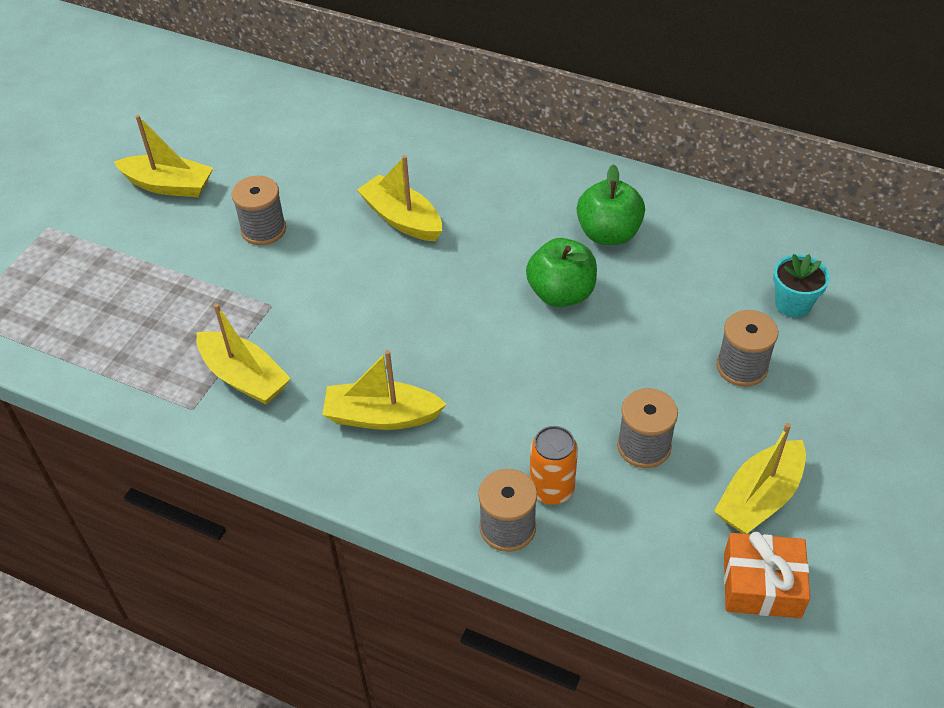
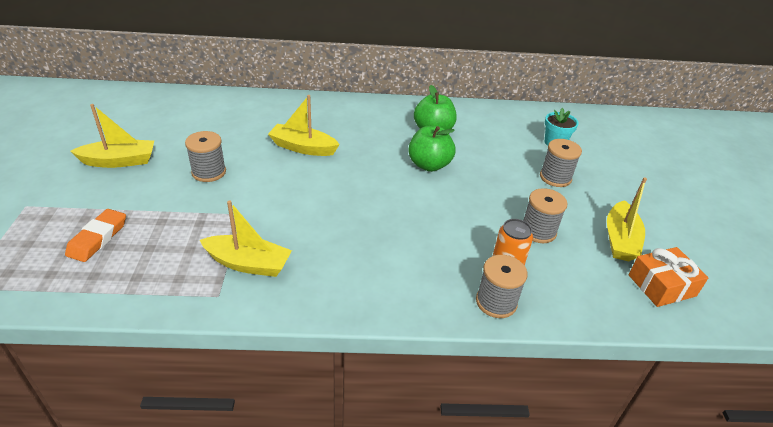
camera: 30 degrees left, 10 degrees down
(102, 293) = (98, 238): none -> orange eraser
(381, 416) = (365, 260): yellow boat -> none

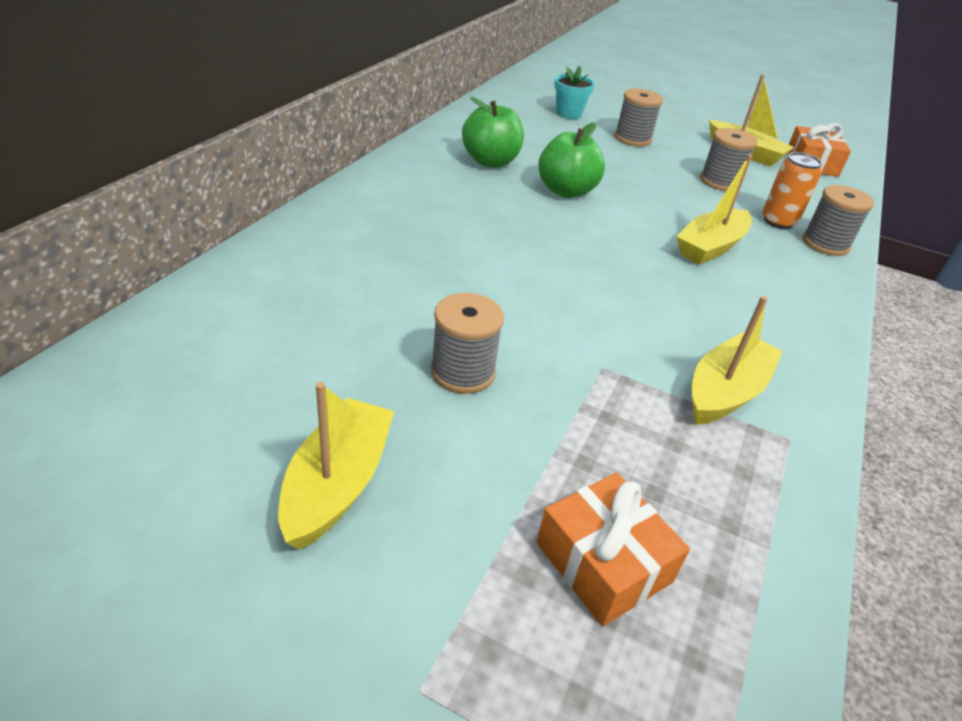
camera: 65 degrees left, 0 degrees up
(98, 238) = (603, 562): orange eraser -> orange gift
(303, 147) = (456, 263): yellow boat -> yellow boat (710, 247)

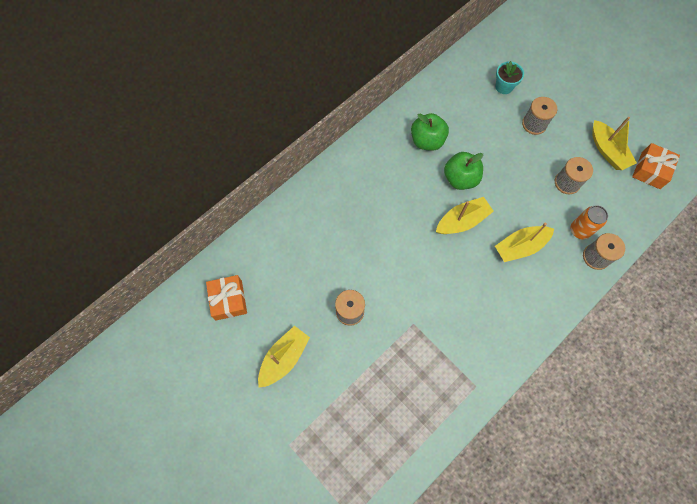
camera: 25 degrees right, 30 degrees up
(603, 562) = (366, 420): orange gift -> orange gift (228, 300)
(725, 391) = (463, 352): yellow boat -> yellow boat (462, 221)

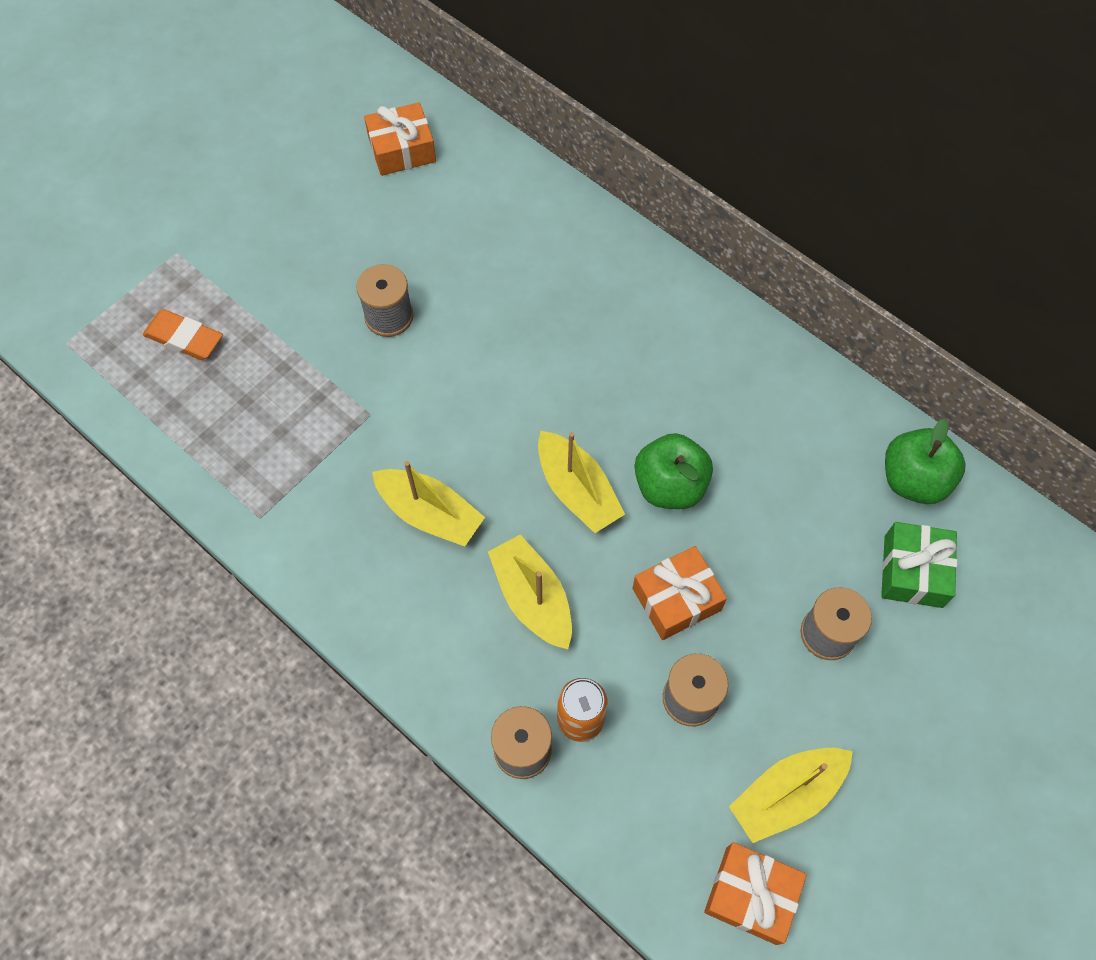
camera: 85 degrees right, 5 degrees down
(284, 358) = (309, 232): yellow boat -> yellow boat (430, 514)
(355, 436) = (184, 338): none -> orange eraser
(427, 141) = (746, 423): green apple -> green apple (913, 480)
(504, 87) = (913, 571): turquoise flower pot -> green gift
(519, 183) = (676, 599): none -> orange gift

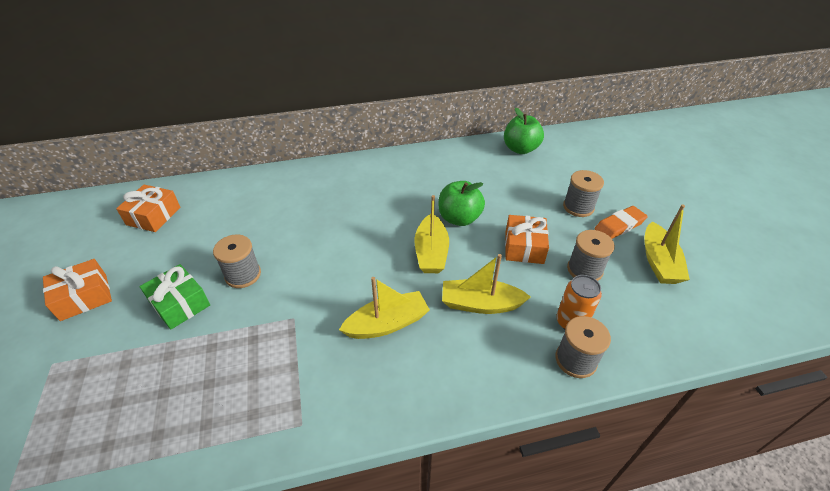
camera: 55 degrees left, 20 degrees down
(184, 338) = (118, 396): orange eraser -> orange eraser (619, 226)
(577, 490) = (431, 252): yellow boat -> yellow boat turned 90 degrees clockwise
(751, 895) = (712, 303): orange gift -> orange gift (84, 297)
(913, 571) = (564, 169): green gift -> green gift (180, 304)

